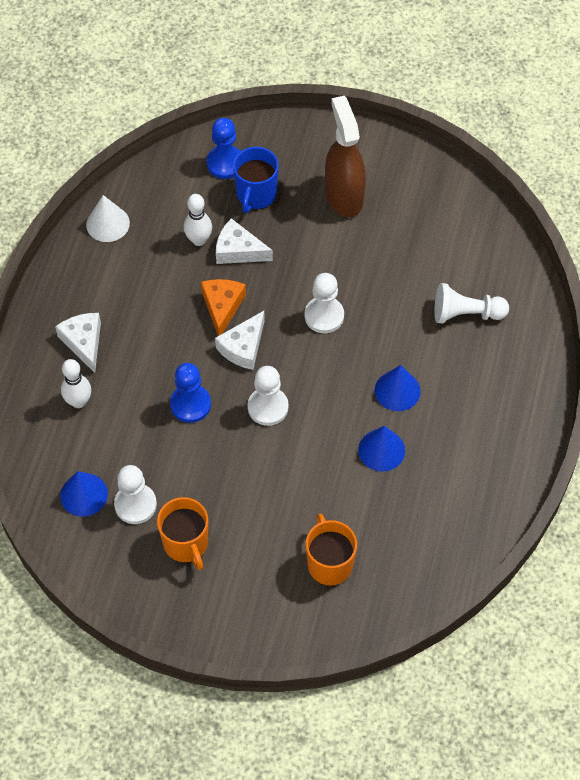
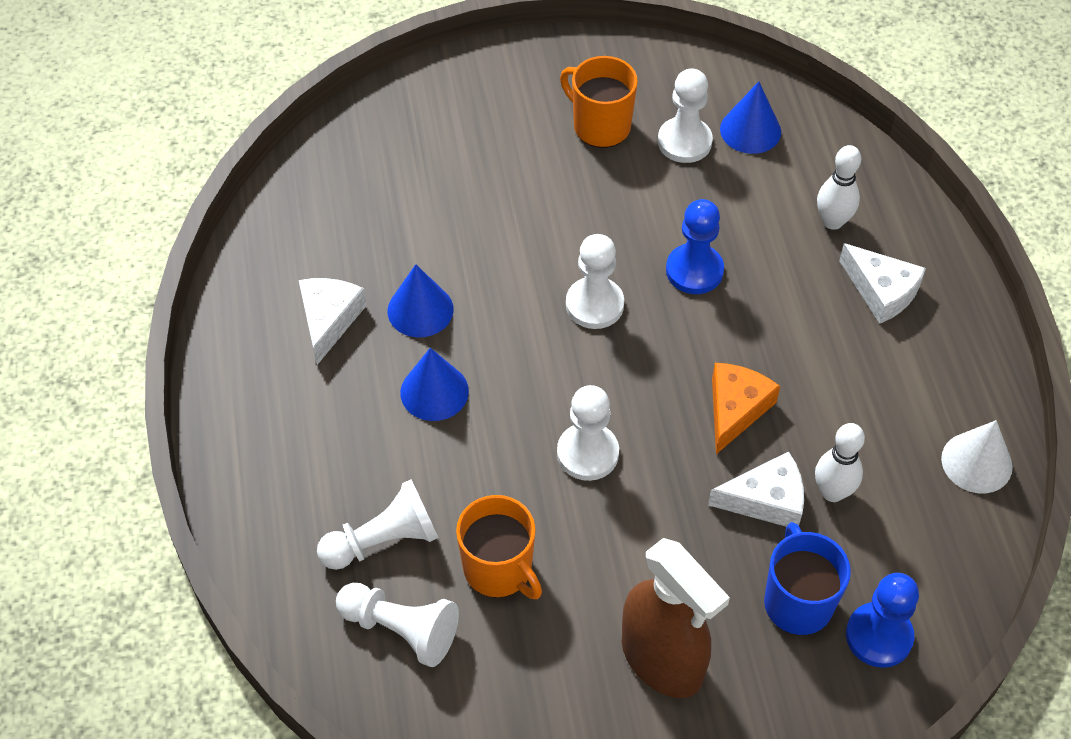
camera: 155 degrees right, 5 degrees down
(222, 306) = (735, 409): orange cheese -> orange cheese turned 135 degrees counterclockwise
(243, 347) = (672, 366): white cheese -> white cheese (329, 320)
(329, 563) = (423, 166): orange mug -> orange mug (499, 569)
(475, 263) = (401, 629): none -> white pawn

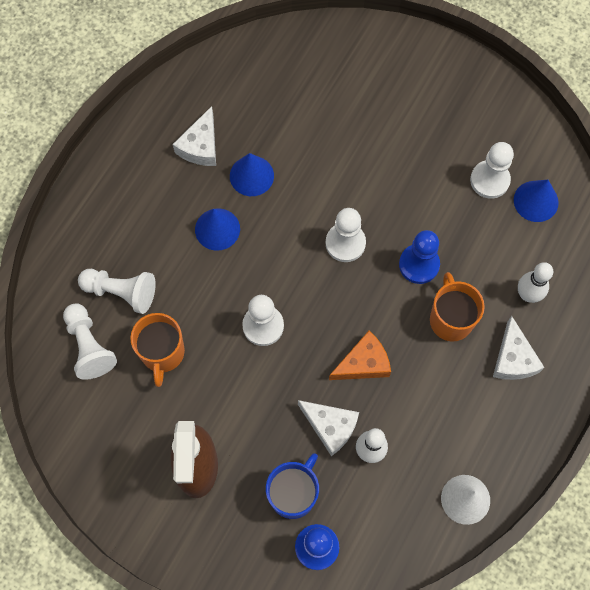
camera: 40 degrees right, 15 degrees up
(329, 320) = (200, 146): white cheese -> white cheese turned 150 degrees clockwise
(600, 126) = (450, 134): orange mug -> orange mug (450, 319)

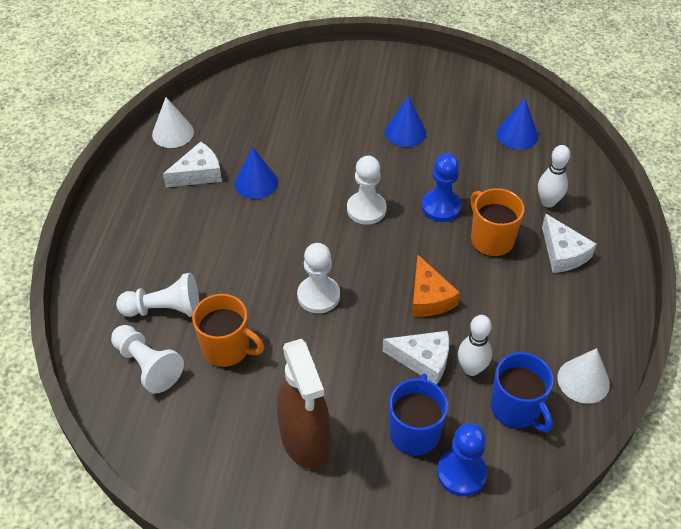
camera: 20 degrees left, 20 degrees down
(162, 353) = (227, 348): orange mug -> orange mug turned 45 degrees counterclockwise
(192, 86) = (173, 133): none -> white cone
(200, 146) = (198, 173): white cheese -> white cheese turned 120 degrees counterclockwise
(217, 229) = (240, 231): blue cone -> blue cone (405, 132)
(363, 363) = (429, 297): orange cheese -> orange cheese turned 120 degrees clockwise
(391, 504) = (516, 408): none -> blue mug
(489, 180) = (470, 131): white pawn -> none

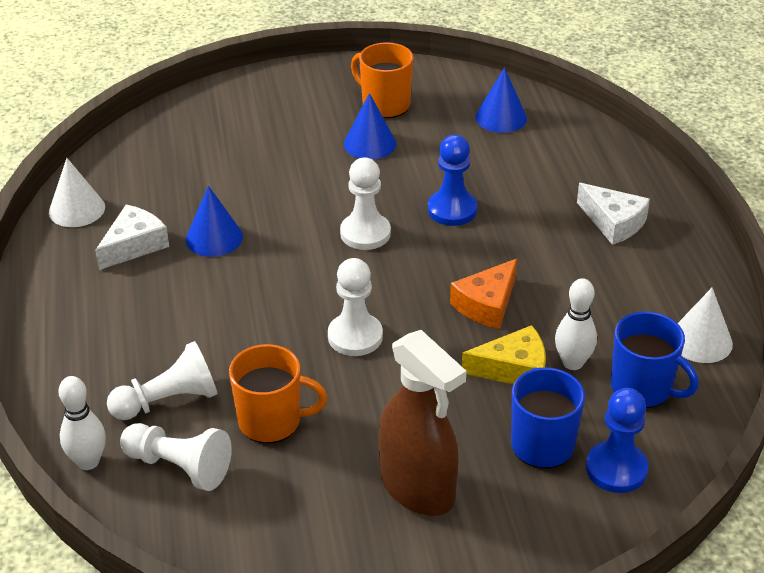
camera: 20 degrees left, 10 degrees down
(423, 360) = (513, 369): white cheese -> yellow cheese
(429, 297) = (486, 304): orange cheese -> orange cheese turned 75 degrees clockwise
(491, 239) = (526, 229): orange mug -> orange mug (384, 105)
(548, 202) = (571, 176): white bowling pin -> white bowling pin (88, 462)

